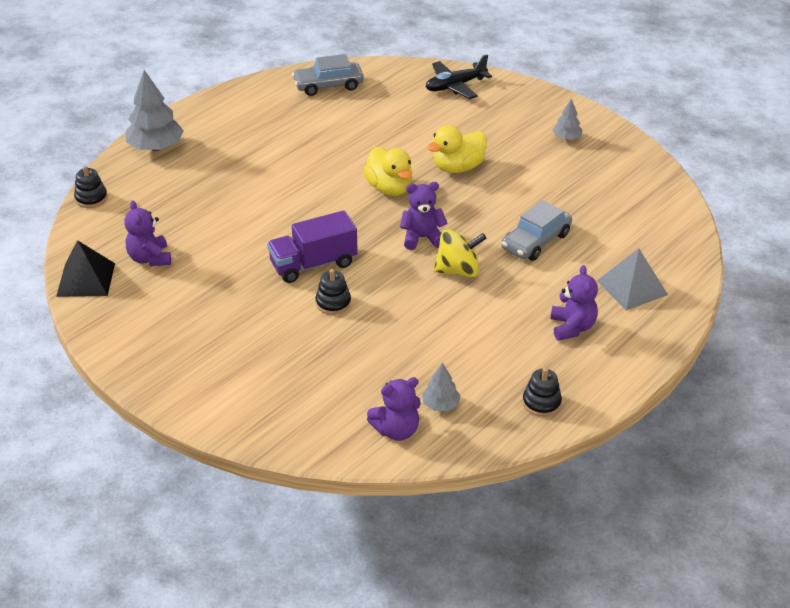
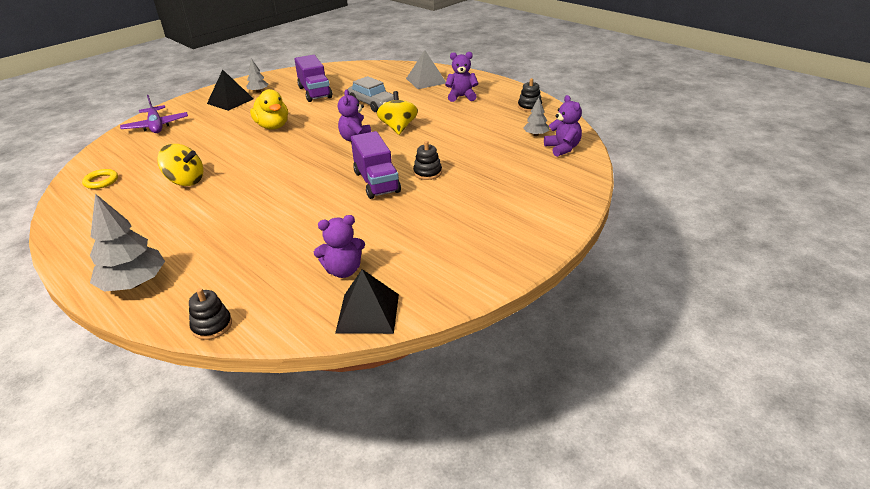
camera: 85 degrees left, 5 degrees down
(325, 134) = (186, 181): none -> yellow spinning top
(328, 85) = (101, 181): grey car -> yellow ring
(390, 188) = (286, 152): yellow duck -> none
(455, 86) = (156, 126): black plane -> purple plane
(532, 122) = (230, 101): none -> black pyramid
(569, 185) = (315, 92): none -> purple truck

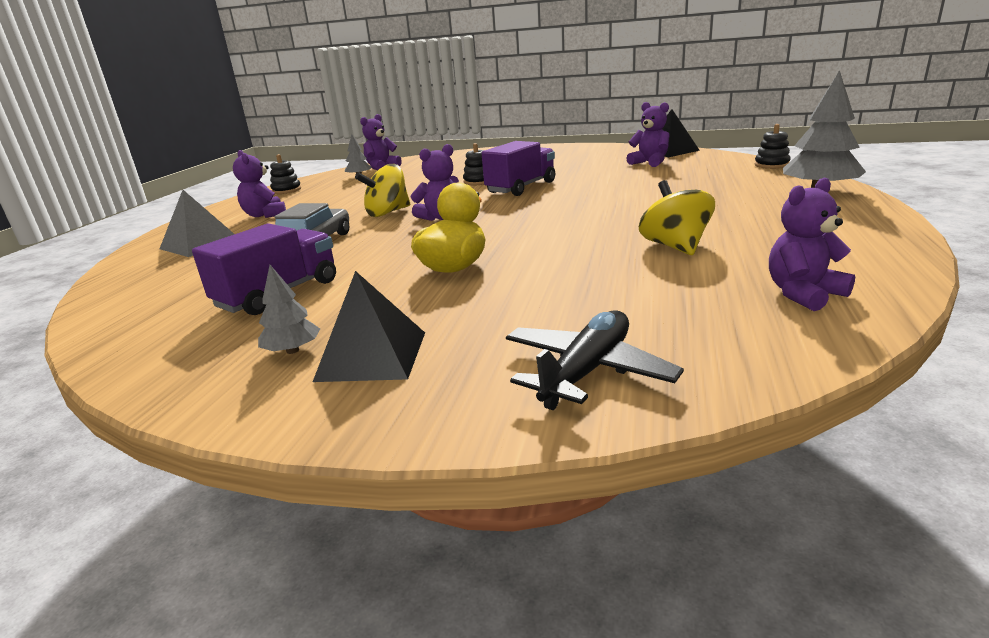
camera: 120 degrees left, 10 degrees down
(101, 181) = (803, 294): yellow ring -> purple teddy bear
(156, 126) = (587, 371): purple plane -> black plane

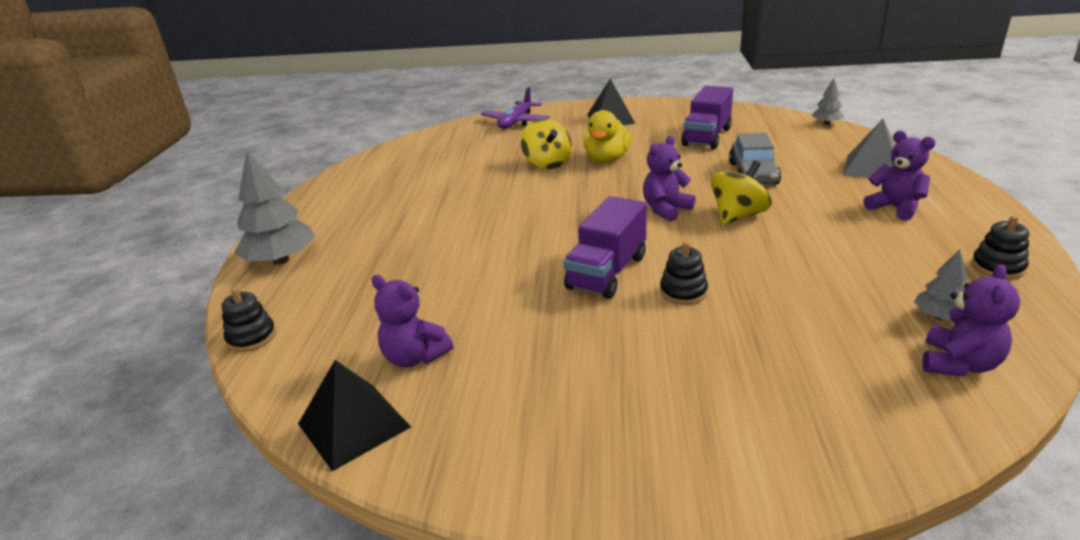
camera: 170 degrees right, 5 degrees up
(292, 350) = (651, 117): grey tree -> grey tree (826, 123)
(587, 371) = (516, 122): black plane -> purple plane
(675, 246) = (455, 184): yellow spinning top -> yellow spinning top (547, 163)
(803, 294) = (405, 157): purple teddy bear -> none

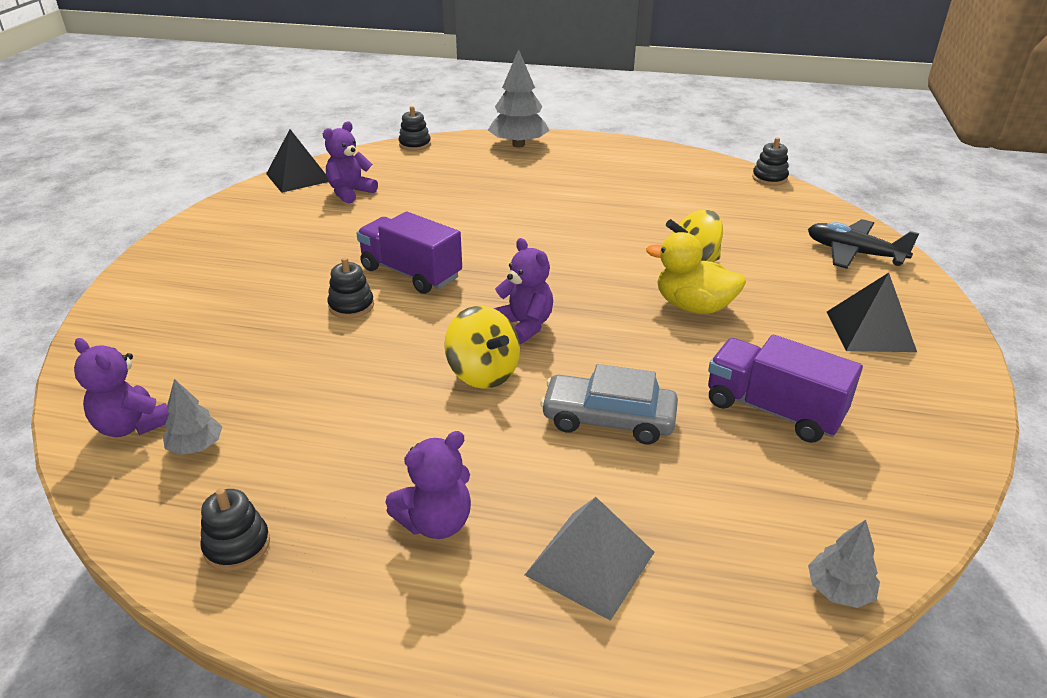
camera: 95 degrees right, 5 degrees up
(394, 146) = (769, 178): none -> black stacking toy
(516, 122) = (853, 253): purple plane -> black plane

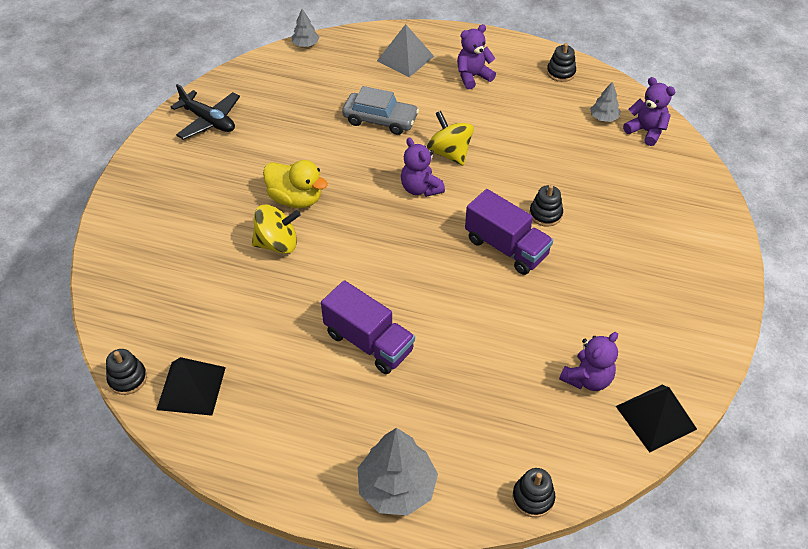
camera: 175 degrees left, 15 degrees up
(773, 410) = (286, 120): purple truck -> purple truck (368, 342)
(853, 253) = (135, 249): black plane -> black plane (209, 121)
(870, 331) = (187, 170): black pyramid -> black pyramid (191, 388)

